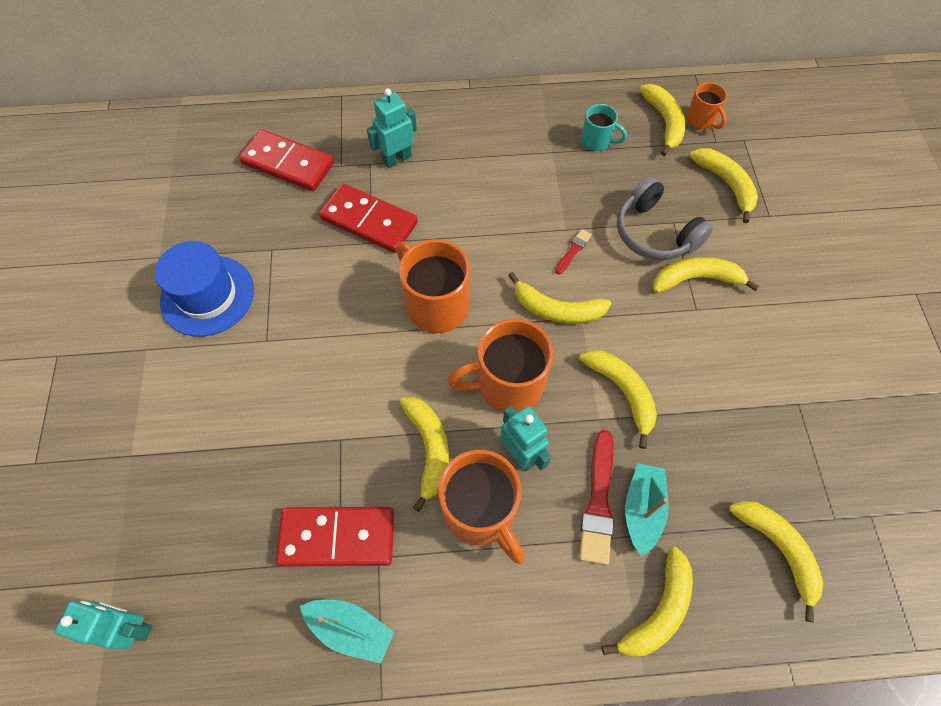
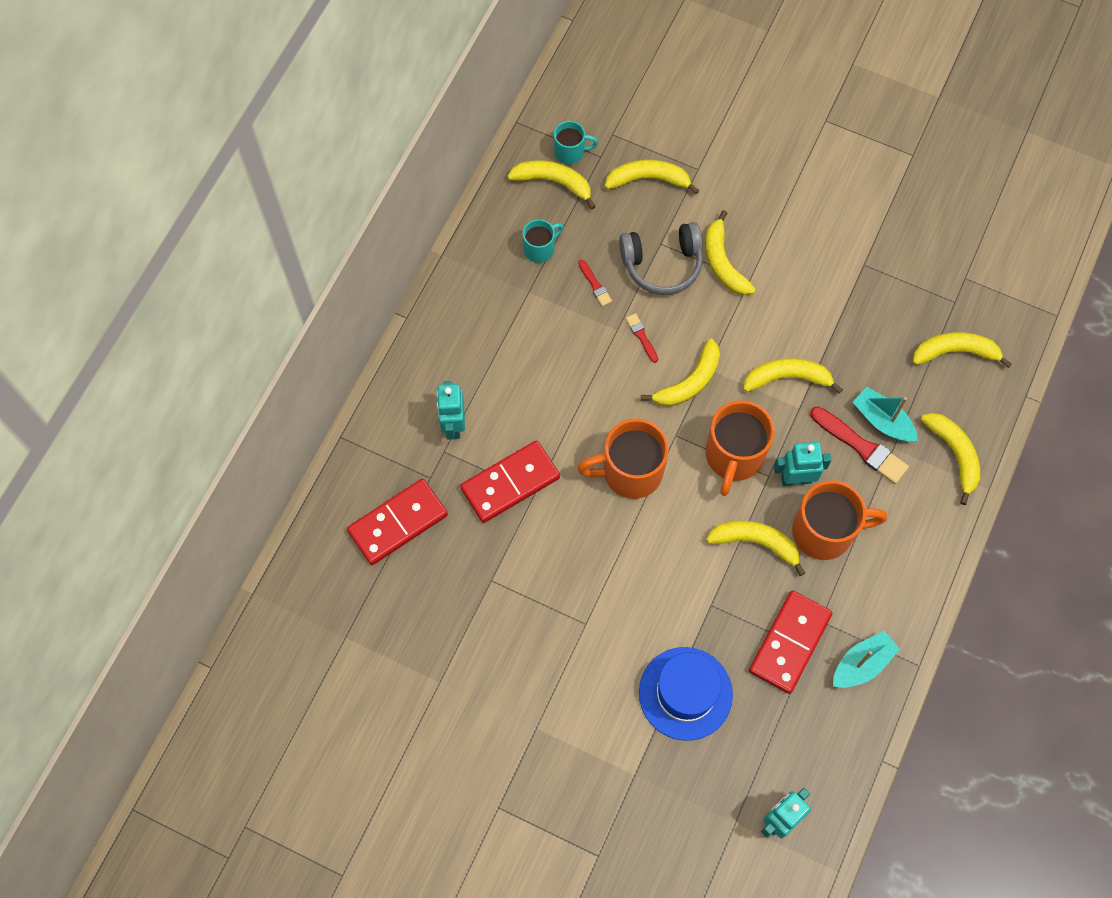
camera: 60 degrees left, 5 degrees up
(207, 295) = (509, 655): blue hat -> blue hat (685, 693)
(595, 193) = (595, 285): none -> red brush
(696, 279) = (723, 262): yellow banana -> yellow banana turned 45 degrees counterclockwise
(701, 120) = (570, 152): orange mug -> turquoise mug

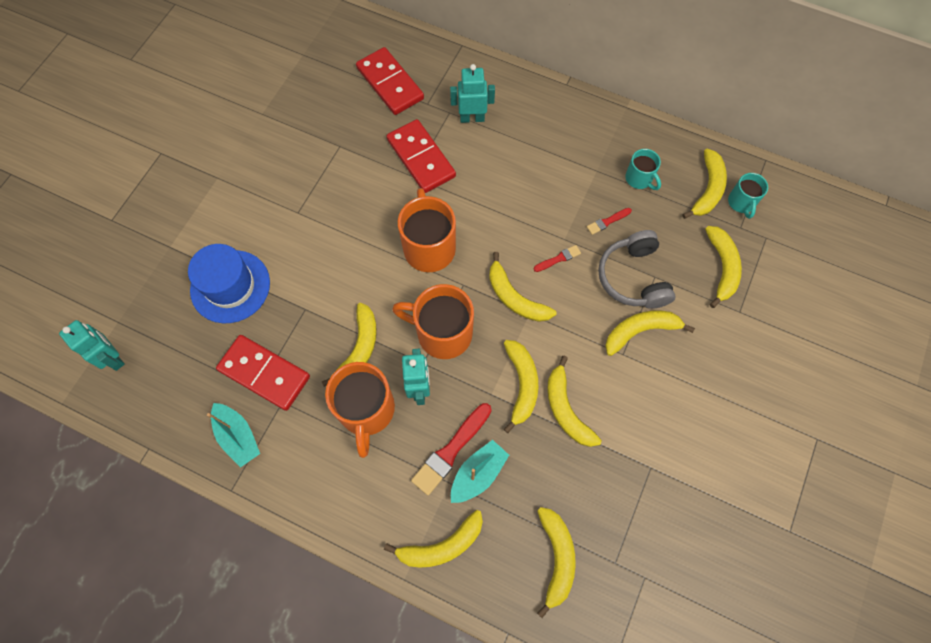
camera: 90 degrees right, 0 degrees up
(811, 337) = (566, 409): none -> yellow banana

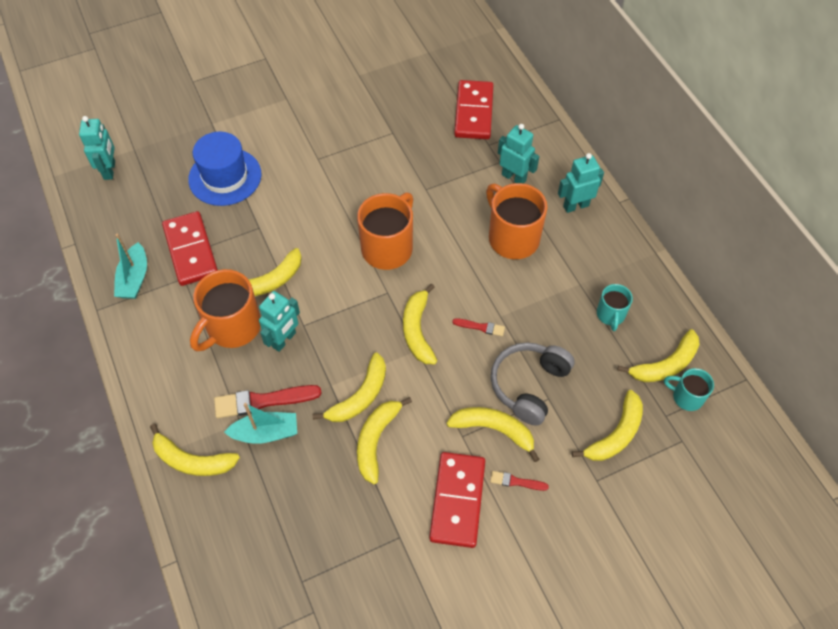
camera: 40 degrees right, 10 degrees down
(421, 158) = (444, 180): red domino -> red domino (457, 500)
(442, 333) = (338, 315): orange mug -> orange mug (512, 238)
(538, 109) = (575, 206): none -> turquoise robot
(556, 558) = (262, 539): yellow banana -> none
(607, 221) = (549, 328): red brush -> red brush (516, 481)
(741, 203) = (686, 397): turquoise mug -> turquoise mug turned 75 degrees clockwise

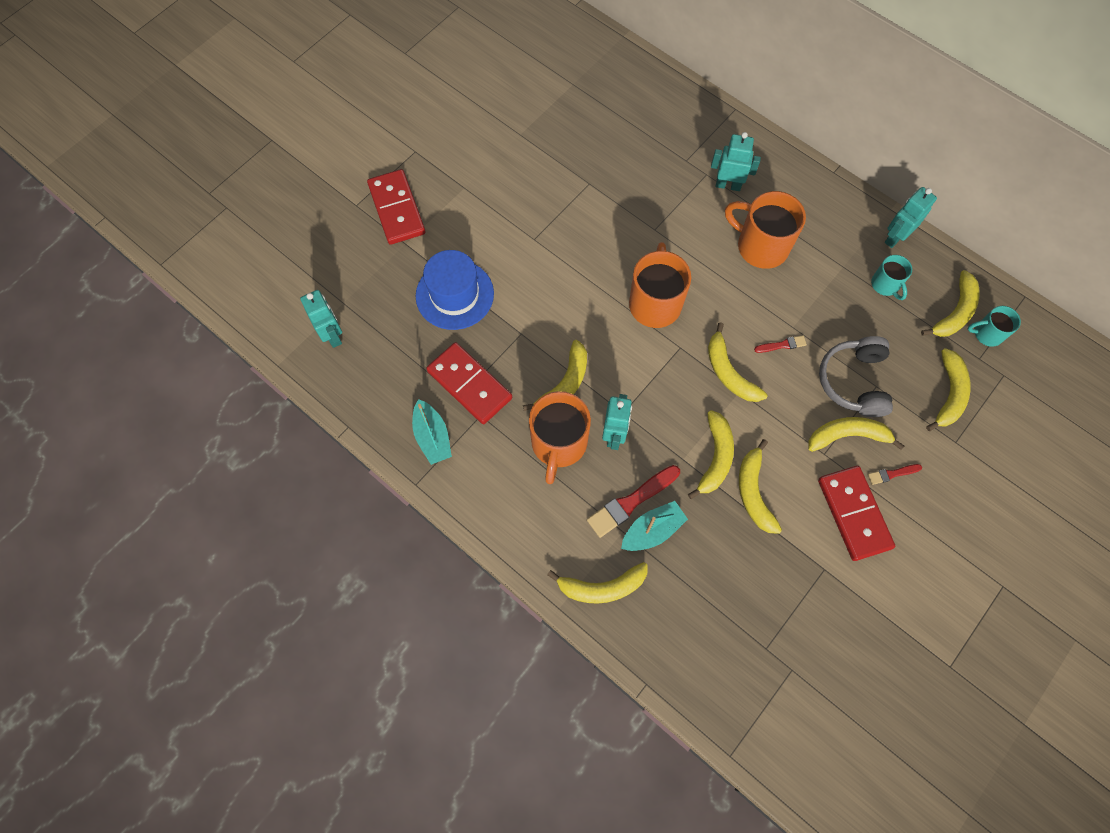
camera: 25 degrees left, 10 degrees up
(473, 112) = (653, 132): red domino -> red domino (396, 209)
(575, 206) = (798, 191): turquoise robot -> turquoise robot (895, 237)

